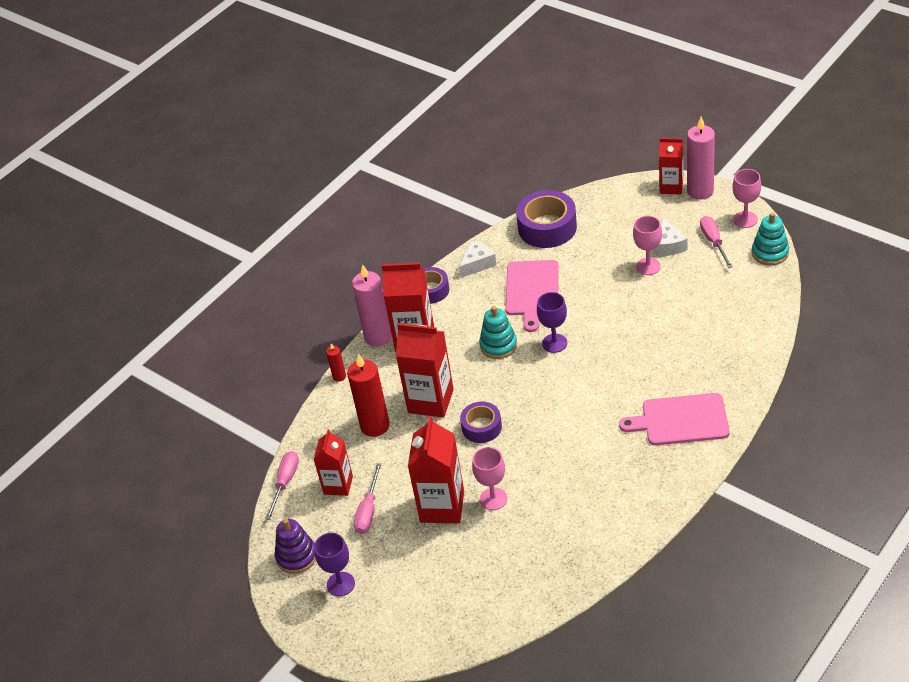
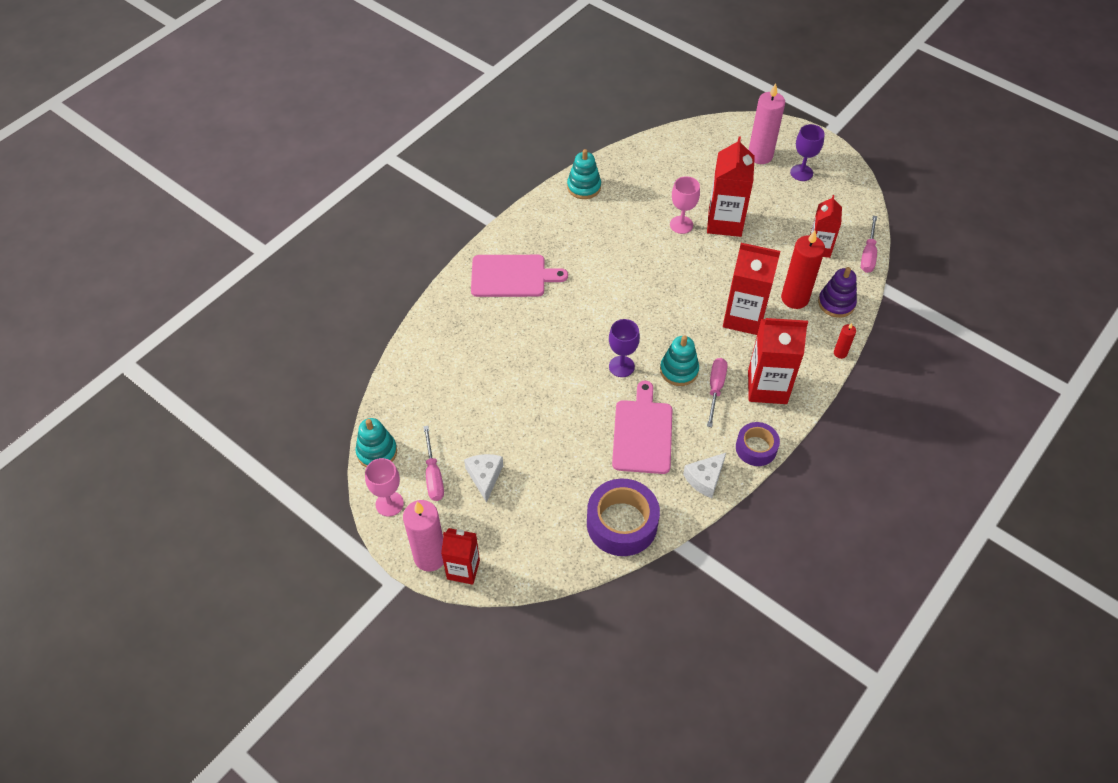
camera: 175 degrees right, 10 degrees up
(297, 556) = (842, 195): purple stacking toy -> purple stacking toy (836, 303)
(368, 511) = (788, 224): pink screwdriver -> pink screwdriver (715, 389)
(378, 337) = (807, 394): pink candle -> pink candle (760, 155)
(481, 427) = (693, 287): purple tape -> none
(614, 538) = (584, 187): none -> turquoise stacking toy
(648, 266) = (512, 450): pink goblet -> none

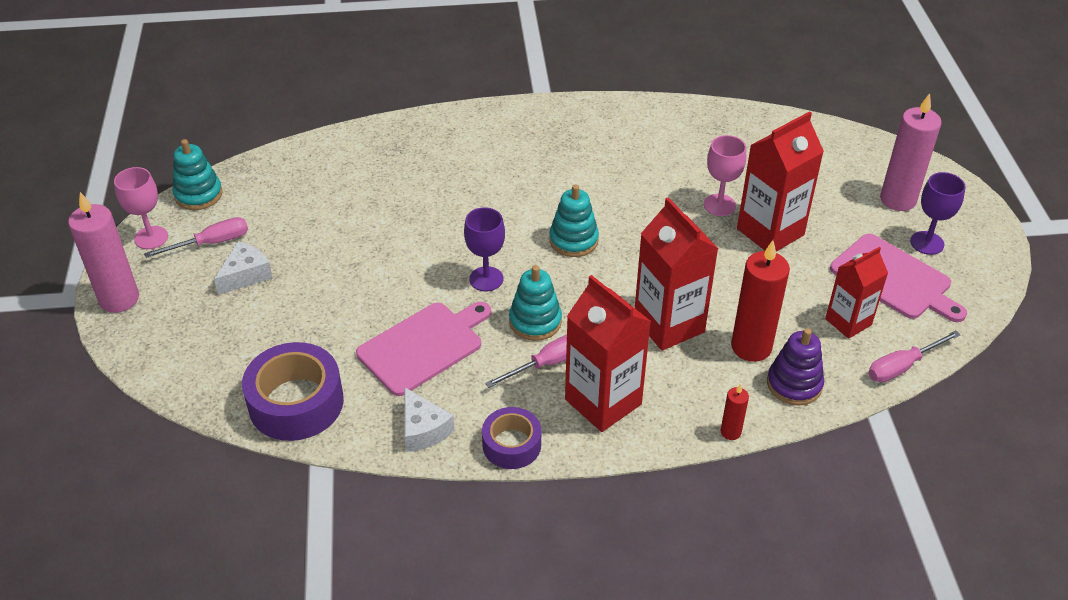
camera: 45 degrees right, 10 degrees down
(433, 475) = (211, 243): pink screwdriver -> pink screwdriver turned 150 degrees counterclockwise
(463, 569) = (127, 329): red carton -> none
(512, 276) = (495, 143): pink cutting board -> pink cutting board (894, 279)
(584, 187) = (665, 117): turquoise stacking toy -> turquoise stacking toy (573, 240)
(705, 479) = (423, 429): white cheese -> white cheese turned 120 degrees counterclockwise

